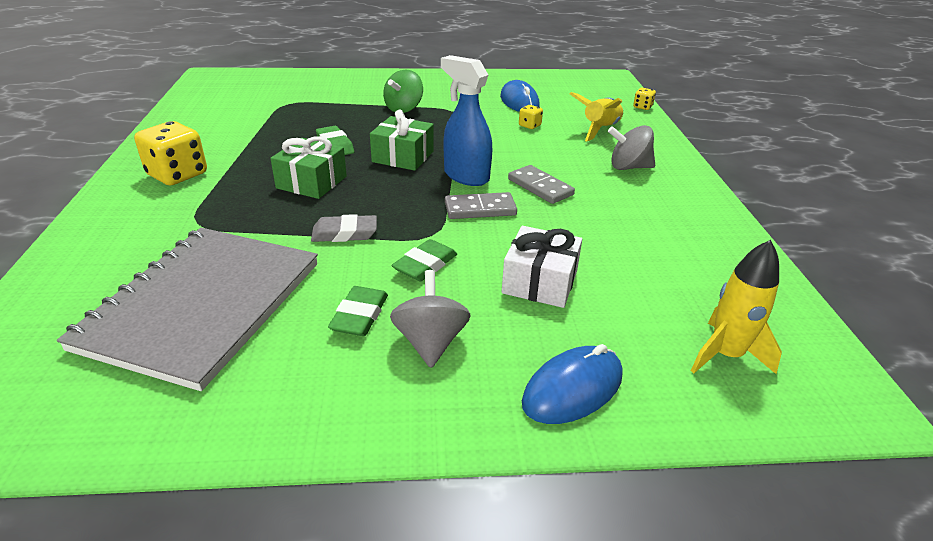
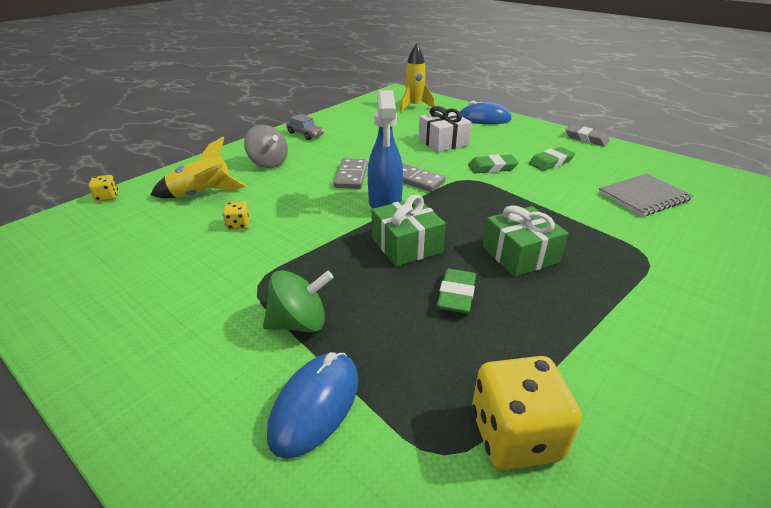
camera: 135 degrees left, 0 degrees up
(177, 175) = (673, 334): yellow dice -> yellow dice (515, 435)
(203, 305) = (643, 196): grey notebook -> grey notebook, size x0.54
(344, 233) = (526, 201): grey eraser -> grey eraser (586, 138)
(430, 342) = (524, 144): grey spinning top -> none
(519, 102) = (168, 261): blue mouse -> blue mouse (315, 405)
(692, 212) = (305, 134): none -> grey car

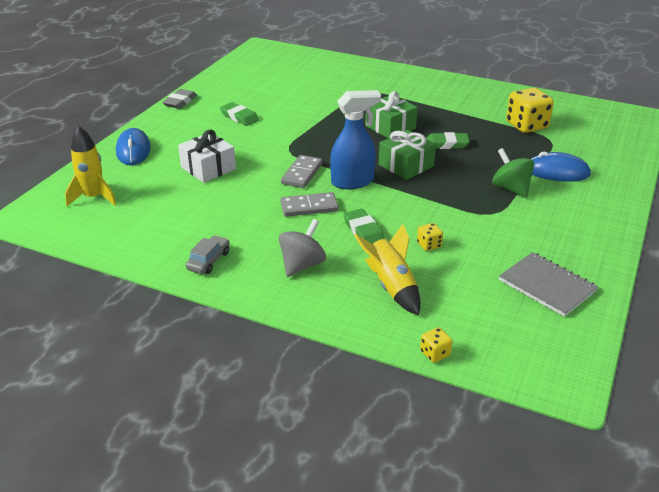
camera: 105 degrees left, 0 degrees up
(492, 167) = (261, 141): green eraser -> green eraser (363, 231)
(643, 196) = (287, 87): grey notebook -> grey notebook (547, 285)

